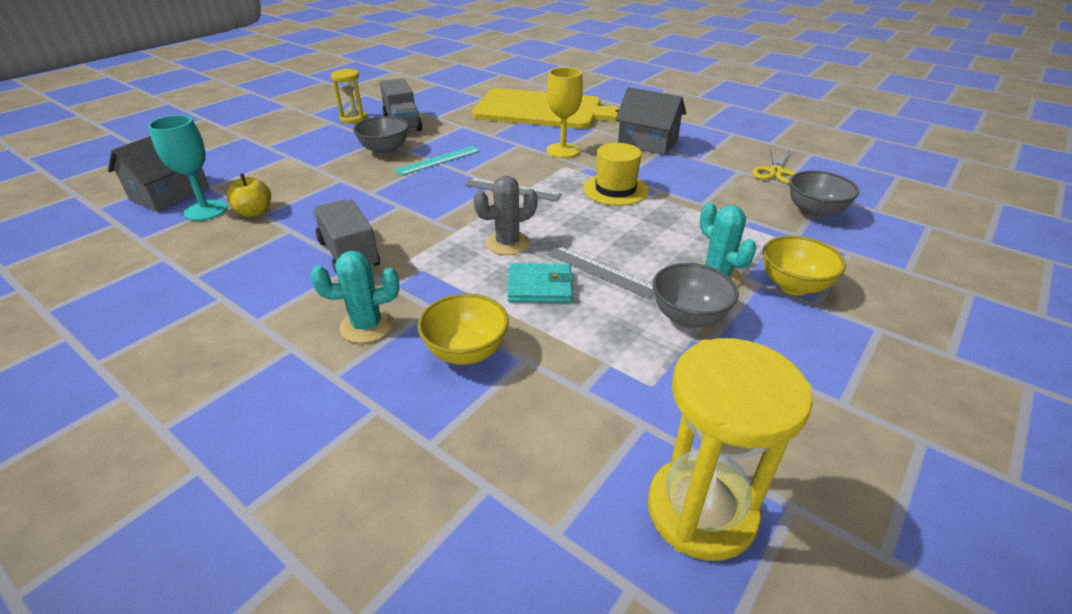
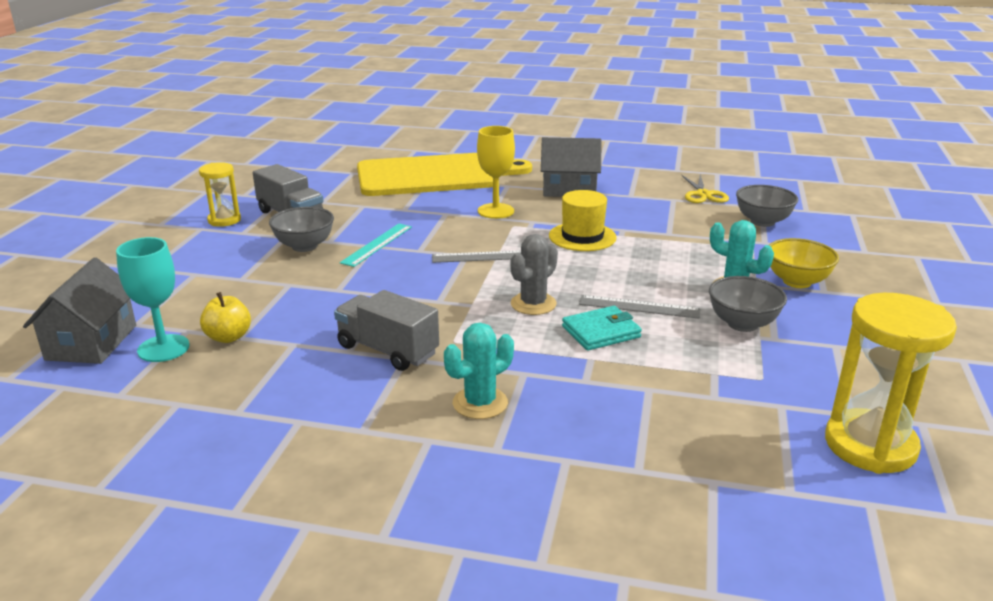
camera: 25 degrees left, 10 degrees down
(466, 352) = (593, 398): yellow bowl -> none

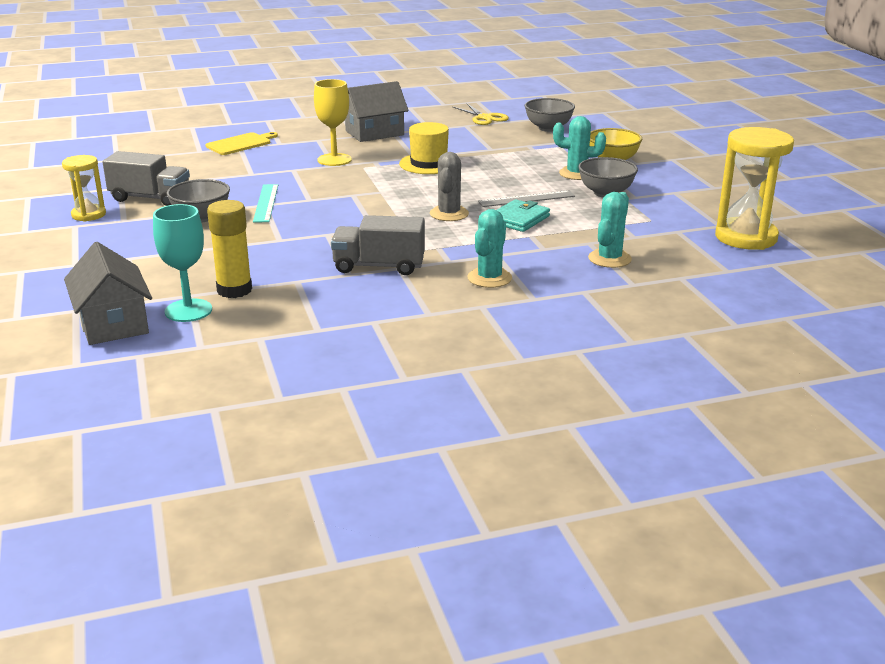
camera: 30 degrees left, 0 degrees up
(228, 337) = (234, 290): yellow apple -> yellow glue stick
(433, 175) = (240, 144): yellow cutting board -> yellow cutting board, size x0.43
(485, 256) = (370, 192): grey ruler -> none
(649, 421) = (609, 259): none -> turquoise cactus

